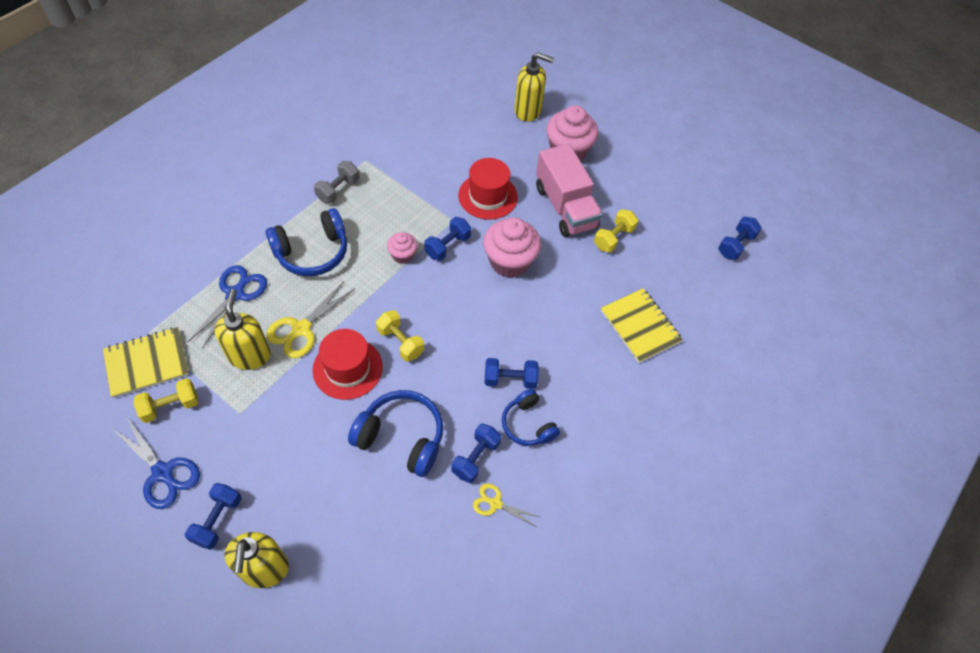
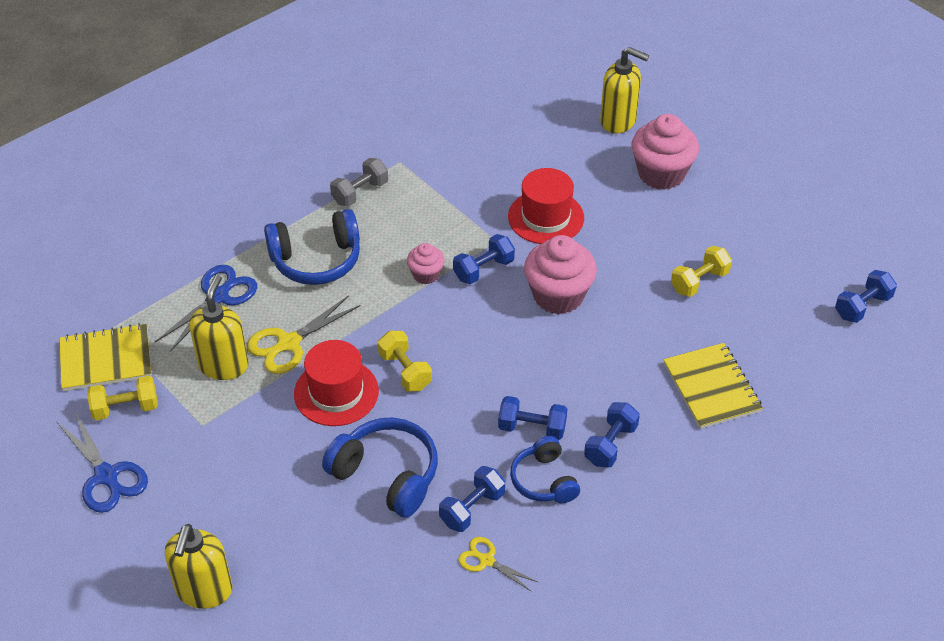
camera: 15 degrees right, 10 degrees down
(217, 520) = (159, 533): blue dumbbell -> blue dumbbell (610, 444)
(565, 207) = (643, 239): pink truck -> none

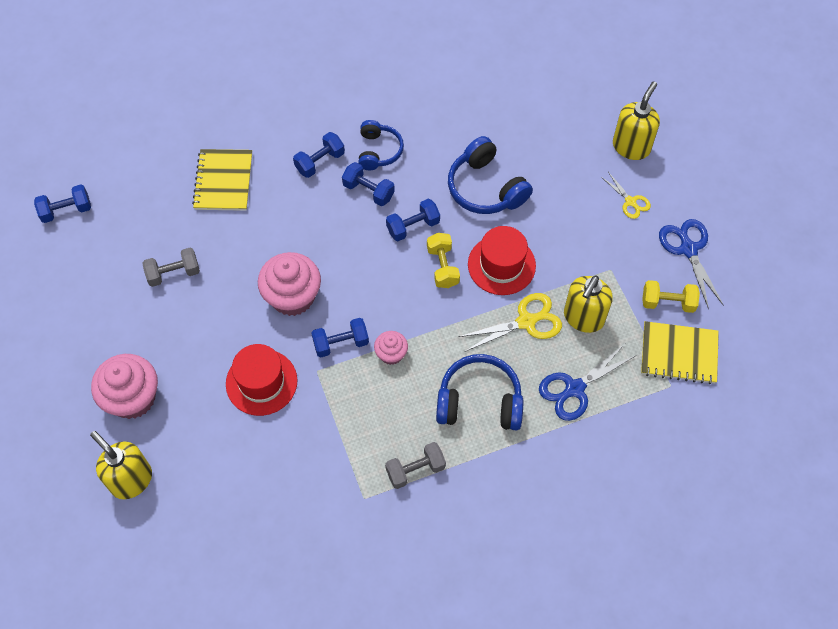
camera: 160 degrees left, 15 degrees up
(472, 508) = (436, 147): blue dumbbell -> blue dumbbell (413, 226)
(486, 560) = (441, 111): yellow scissors -> yellow scissors (630, 202)
(699, 281) = (173, 273): yellow dumbbell -> grey dumbbell

